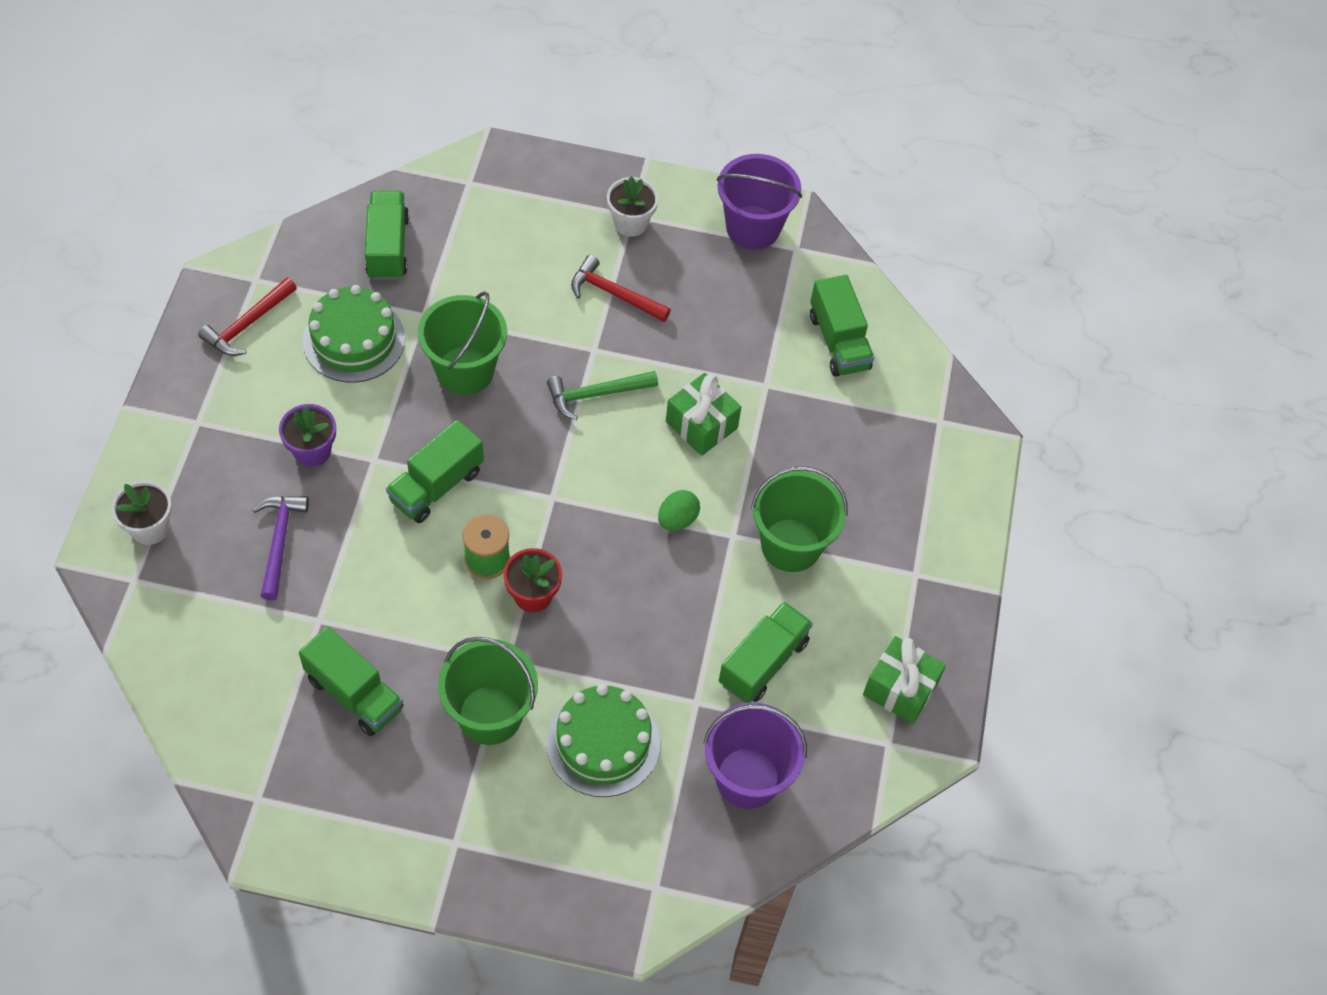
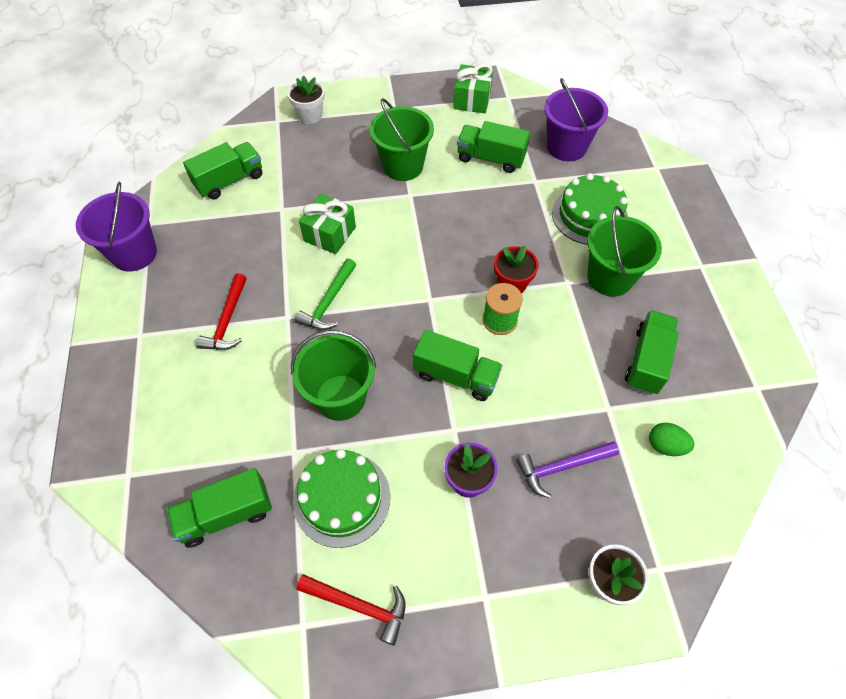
camera: 105 degrees left, 0 degrees up
(596, 394) = (328, 302): green hammer -> green hammer turned 60 degrees clockwise
(631, 223) = (148, 333): white flower pot -> white flower pot (310, 115)
(677, 519) = (412, 225): green egg -> green egg (665, 445)

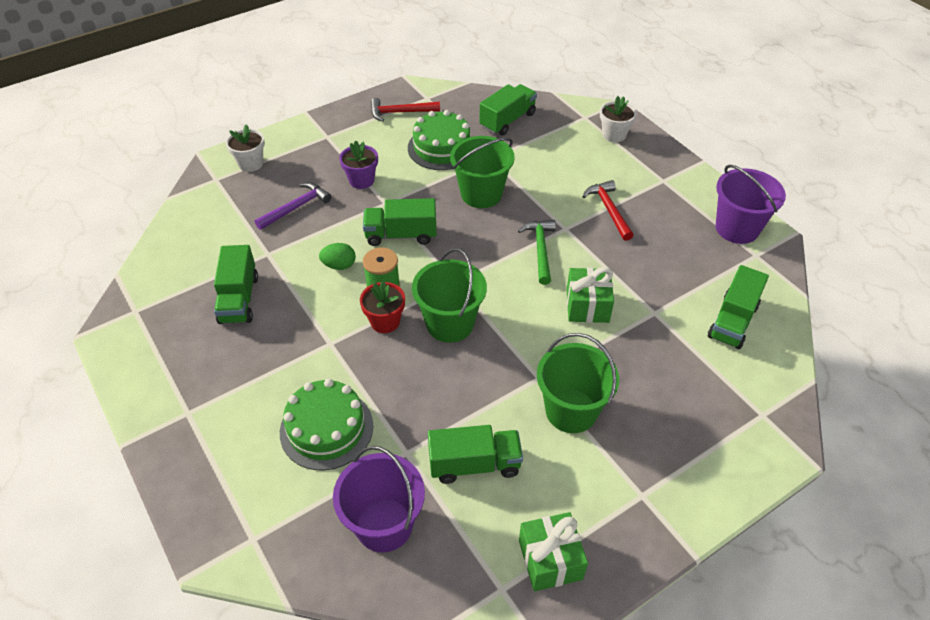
camera: 155 degrees right, 10 degrees down
(310, 115) = (733, 439): white flower pot -> white flower pot (614, 135)
(610, 278) = (288, 363): green bucket -> green bucket (450, 323)
(665, 445) = (217, 244): green egg -> green egg (339, 265)

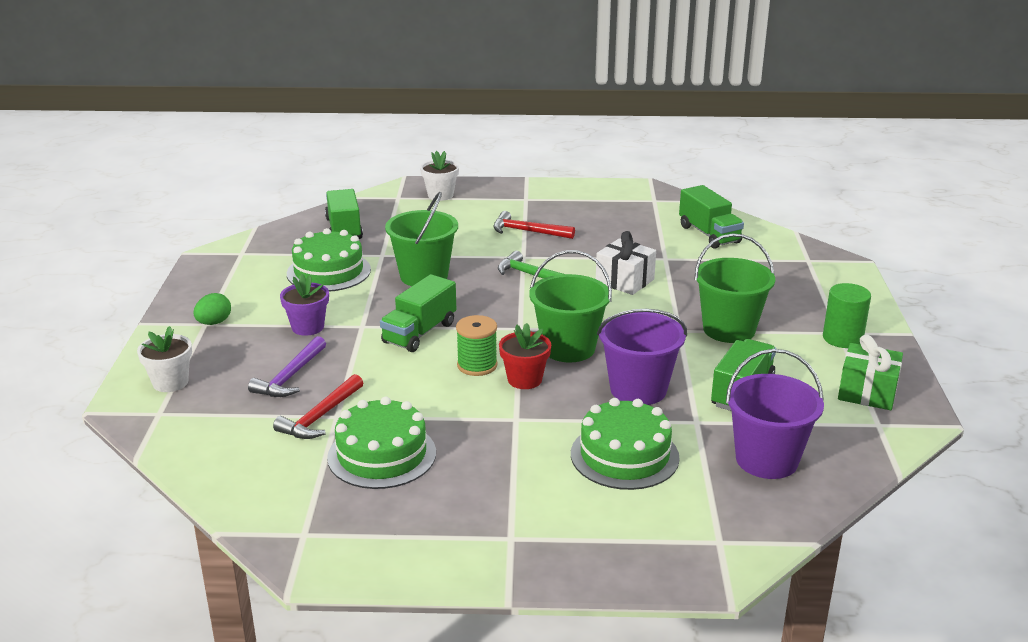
camera: 55 degrees left, 20 degrees down
(239, 299) = (382, 455): green truck -> green cake
(296, 207) = (290, 377): purple hammer -> purple hammer turned 150 degrees counterclockwise
(339, 265) = (415, 379): green egg -> green egg (214, 323)
(400, 112) = (239, 273): red hammer -> red hammer (320, 416)
(587, 306) = (624, 281): green gift -> white gift
(633, 502) = (842, 338): none -> green cylinder
(737, 228) = (617, 195): purple bucket -> purple bucket (638, 389)

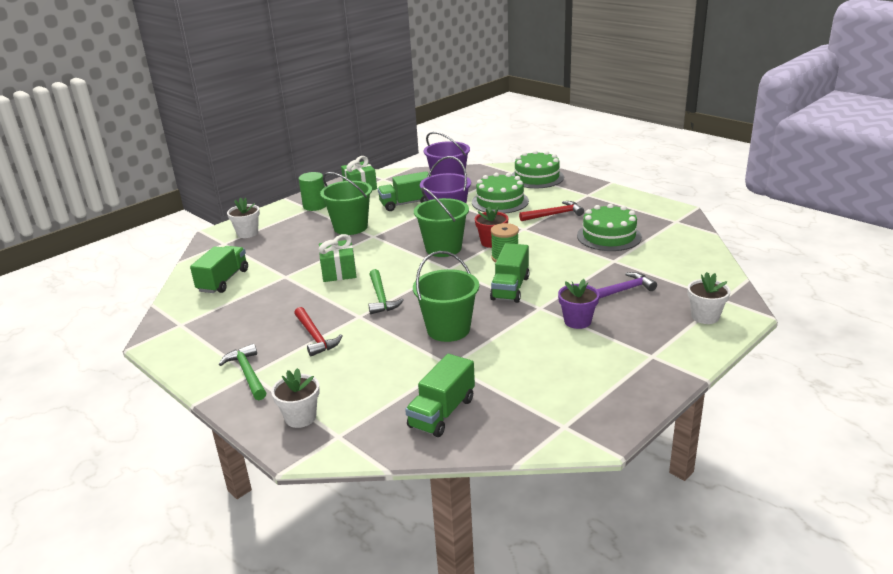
camera: 135 degrees left, 0 degrees up
(214, 323) = (644, 353): green egg -> none
(320, 416) = (623, 263): red hammer -> red hammer (554, 214)
(328, 271) = (511, 366): green cake -> green cake (537, 177)
(419, 333) = (510, 288): green truck -> green truck turned 120 degrees clockwise
(528, 198) = (247, 373): none -> green hammer
(624, 281) = (339, 272): white gift -> green gift
(816, 278) = (247, 233): none -> white flower pot

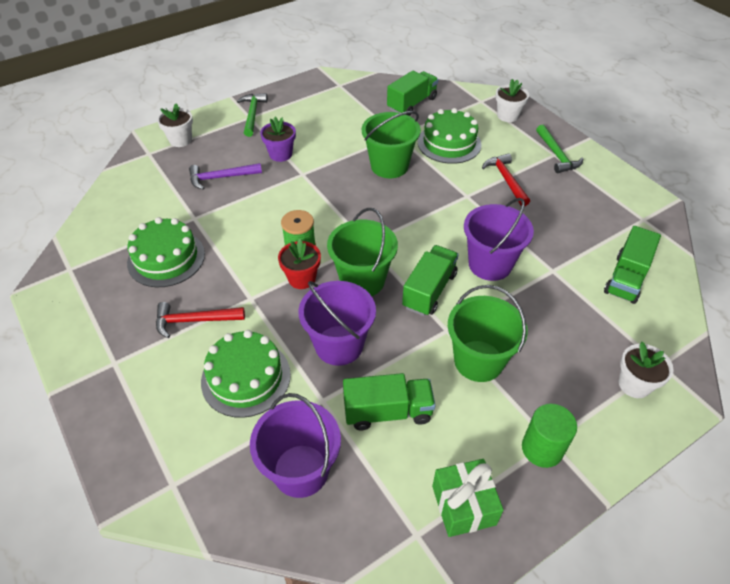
camera: 170 degrees left, 20 degrees up
(339, 272) = (490, 264): green gift -> purple bucket
(381, 298) = (445, 214): green hammer -> green hammer (252, 114)
(510, 288) = (316, 201): green truck -> green truck (429, 290)
(537, 177) = (146, 446): green cake -> green cake (449, 143)

